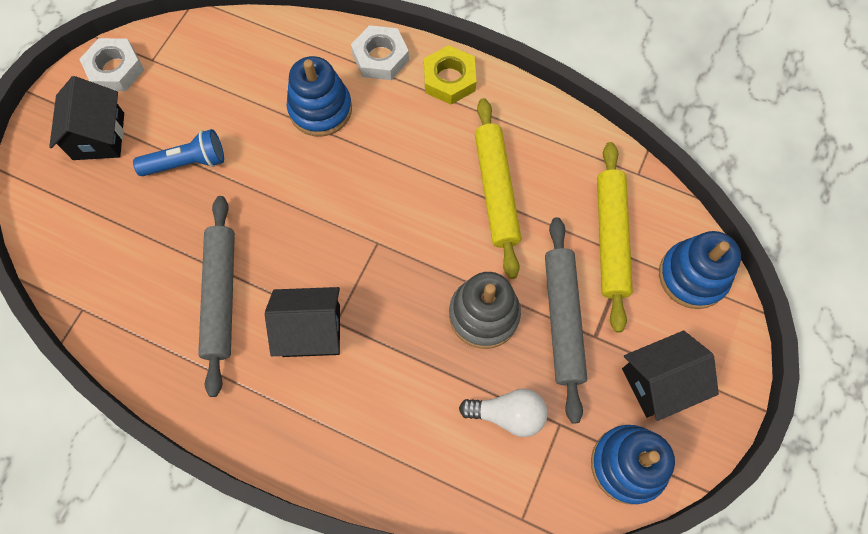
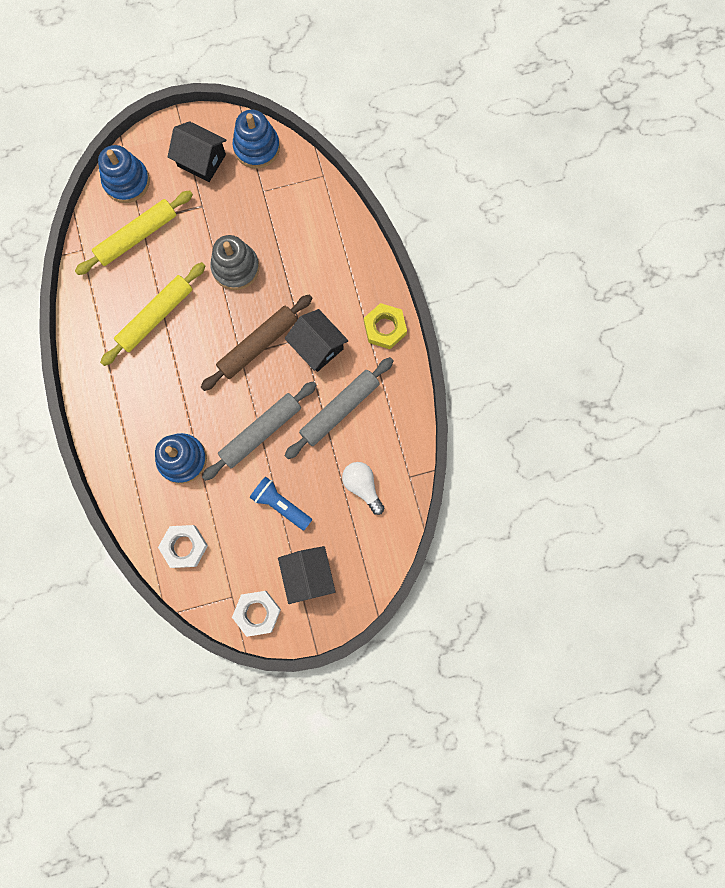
camera: 130 degrees left, 10 degrees up
(99, 136) = (308, 575): black house -> black house turned 60 degrees counterclockwise
(371, 268) = (258, 345): none -> brown rolling pin
(380, 57) = (116, 455): white nut -> white nut (184, 546)
(449, 79) = (100, 401): yellow nut -> yellow nut (385, 328)
(508, 414) = (278, 218): white light bulb -> white light bulb (362, 486)
(562, 320) = (206, 228): grey rolling pin -> grey rolling pin (261, 432)

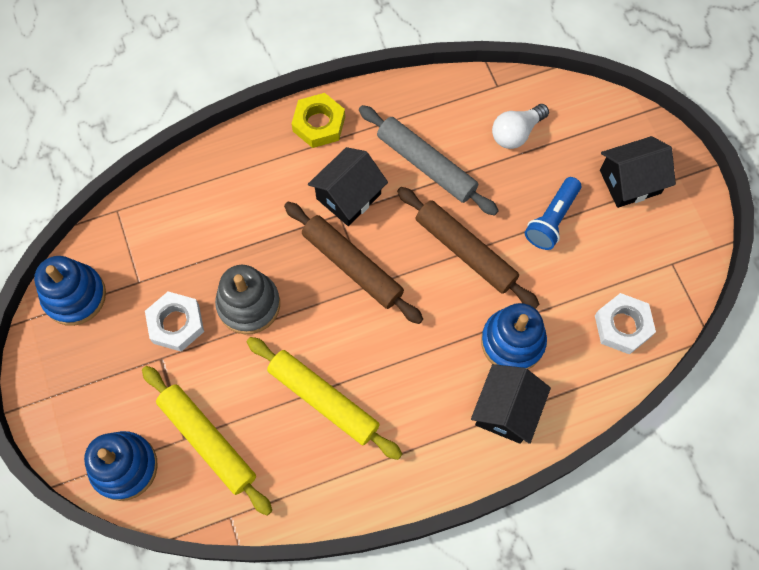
camera: 95 degrees left, 10 degrees down
(201, 160) = (92, 366): black house -> black house (506, 410)
(257, 613) = (685, 233): white nut -> white nut (176, 323)
(261, 432) = (465, 251): grey rolling pin -> brown rolling pin

